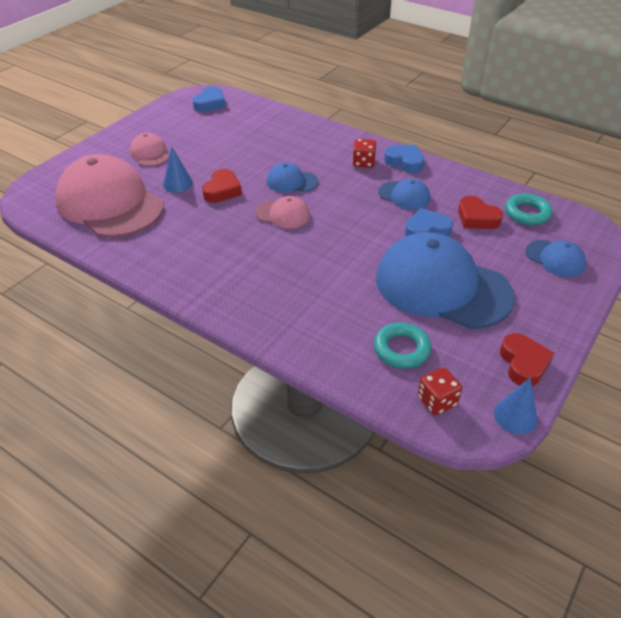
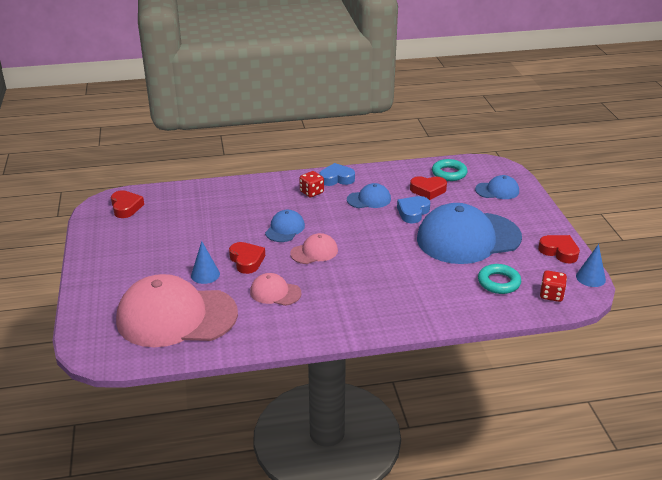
camera: 45 degrees left, 10 degrees down
(150, 153) = (142, 267): pink cap -> pink cap (275, 292)
(210, 103) = (126, 207): blue heart -> red heart
(291, 181) = (285, 229): blue cap -> blue cap turned 150 degrees clockwise

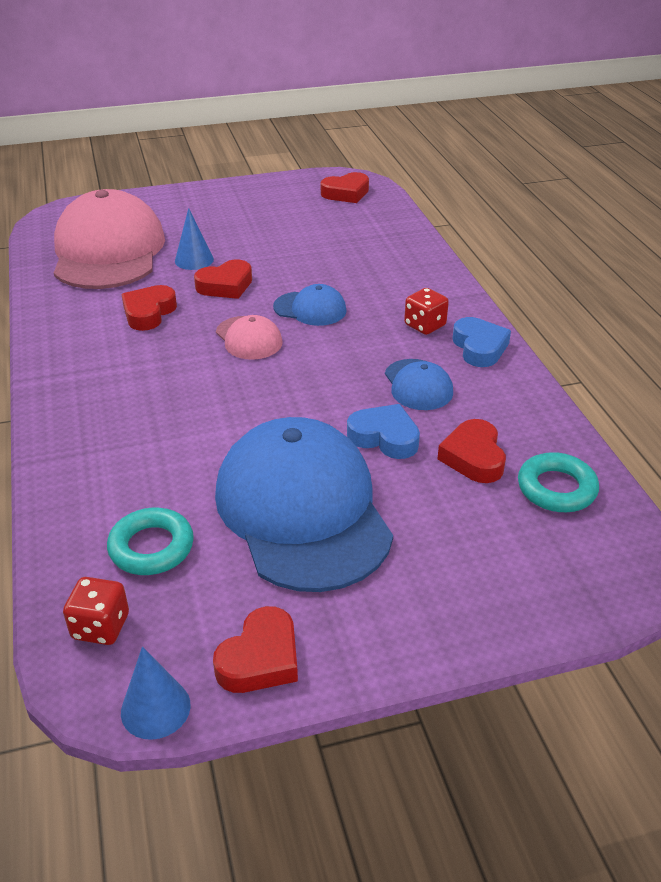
camera: 85 degrees right, 5 degrees up
(275, 292) = (149, 313): pink cap -> red heart
(497, 190) = (507, 565): blue cap -> none

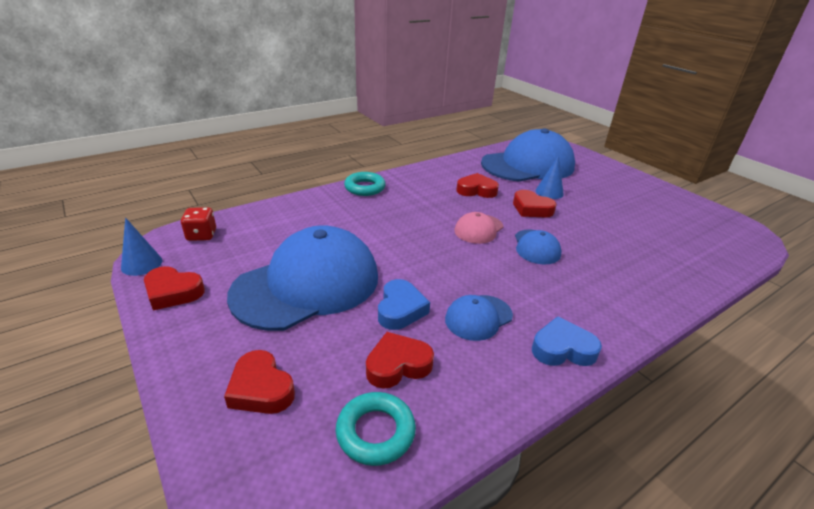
camera: 70 degrees right, 5 degrees down
(108, 251) = (528, 165): pink cap -> blue cap
(151, 547) = (263, 237): turquoise ring -> turquoise ring (365, 188)
(346, 193) = (723, 234): red heart -> red heart (261, 389)
(425, 325) = (567, 309): red dice -> none
(479, 347) = (562, 349): blue heart -> blue heart turned 150 degrees counterclockwise

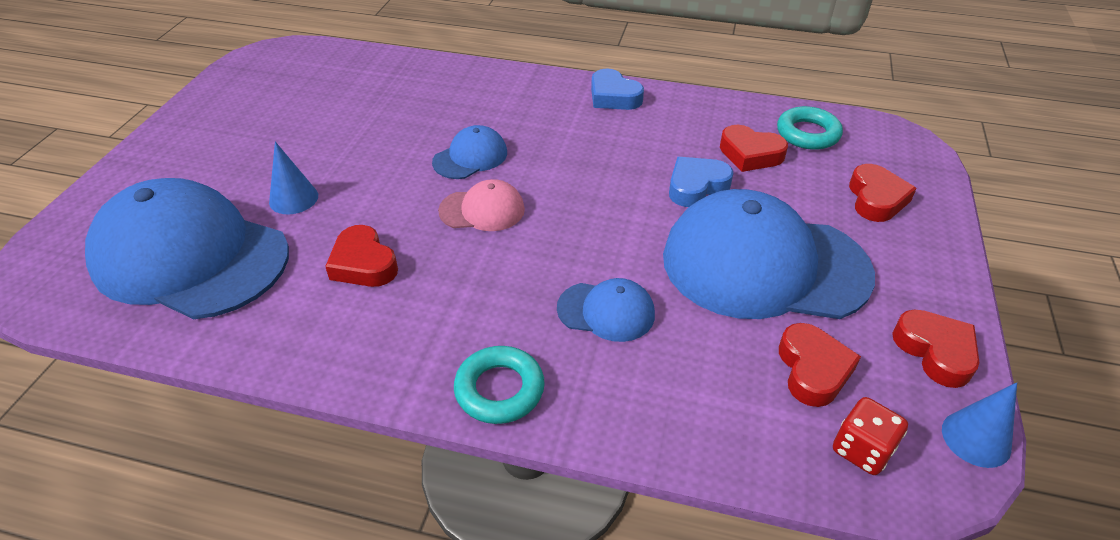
camera: 130 degrees left, 10 degrees up
(478, 317) = (639, 144): blue cap -> blue cap (606, 311)
(531, 209) = (371, 194): red heart -> red heart (813, 370)

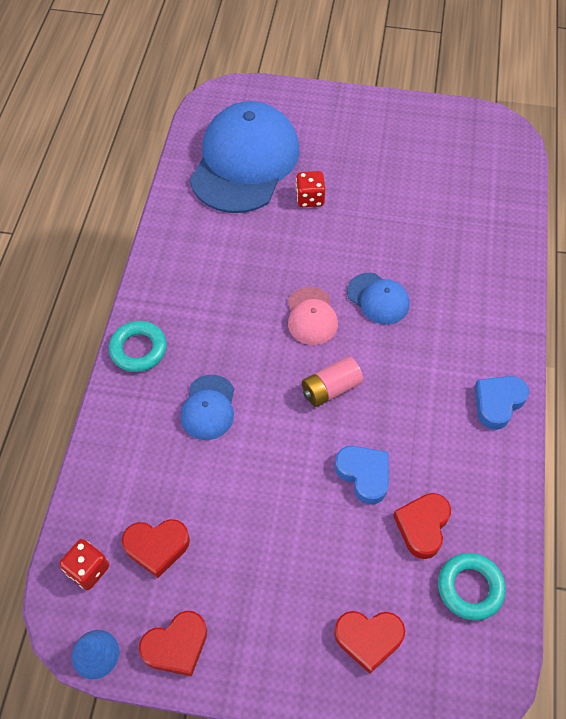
camera: 85 degrees right, 15 degrees up
(293, 198) = (310, 198): blue cone -> red dice
(363, 264) = (246, 254): red heart -> none
(587, 202) = (331, 388): none -> pink battery
(764, 265) = (266, 523): blue cap -> none

